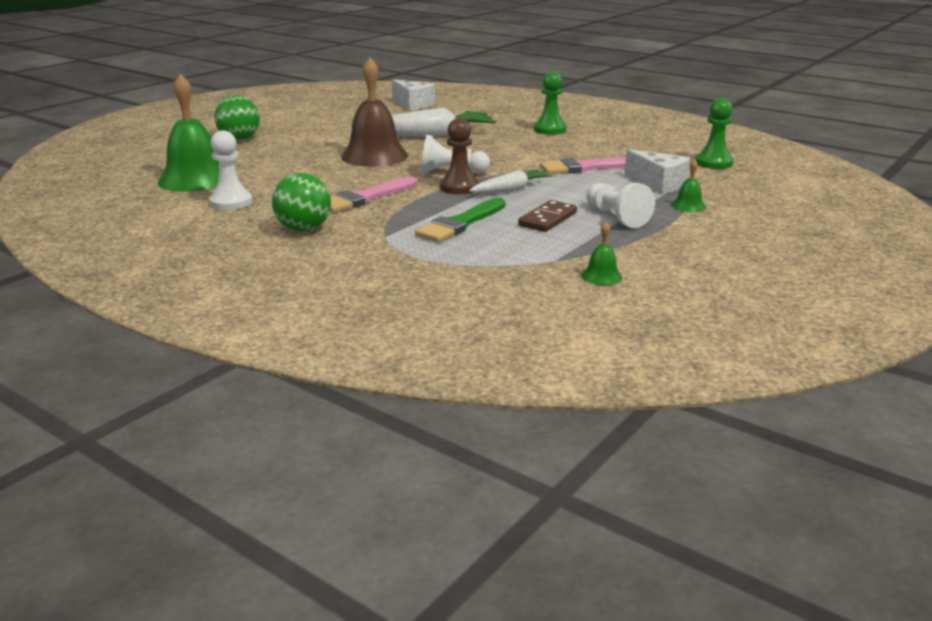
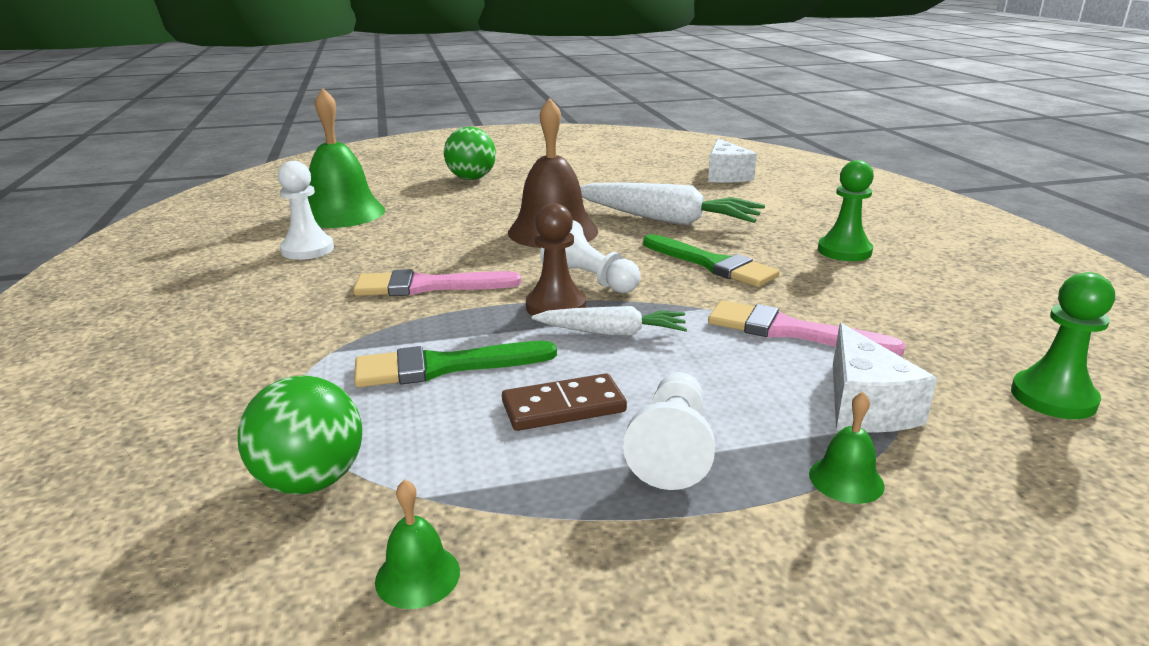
camera: 40 degrees right, 0 degrees up
(303, 229) = (286, 308): green ball -> green ball (311, 481)
(498, 150) = (712, 264): none -> green brush

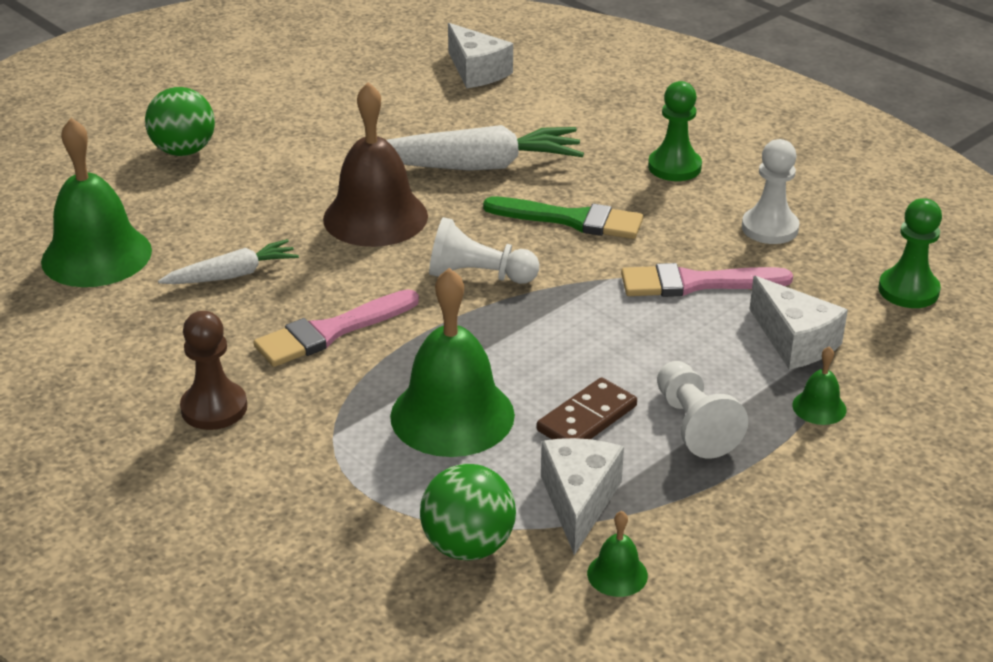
camera: 30 degrees left, 10 degrees up
(307, 250) = (134, 323): white pawn -> white pawn (770, 228)
(444, 367) = (452, 415): green brush -> green bell
(468, 479) = (579, 501): none -> white cheese
(556, 307) = (479, 318): brown pawn -> brown pawn (214, 408)
(613, 333) = (557, 332): white carrot -> white carrot (233, 275)

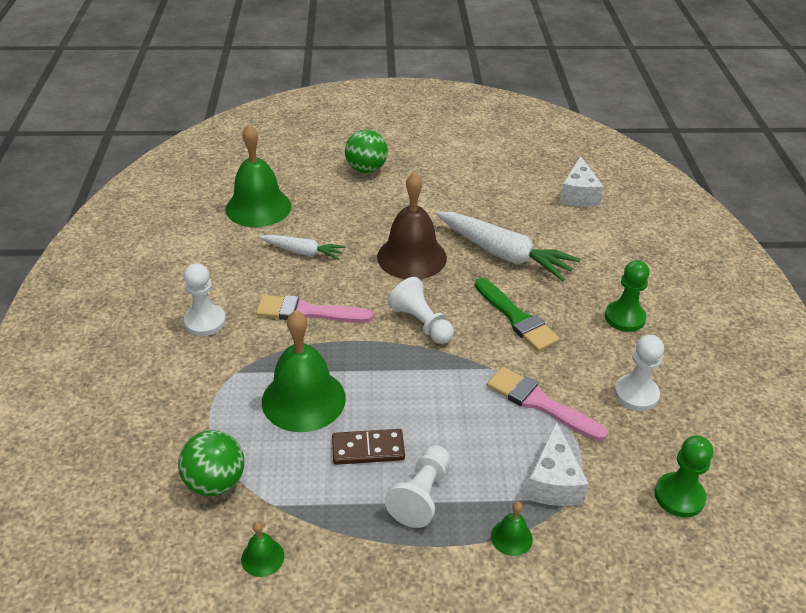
camera: 40 degrees right, 5 degrees up
(214, 408) = (205, 322): brown pawn -> white pawn
(579, 501) = (300, 497): white cheese -> none

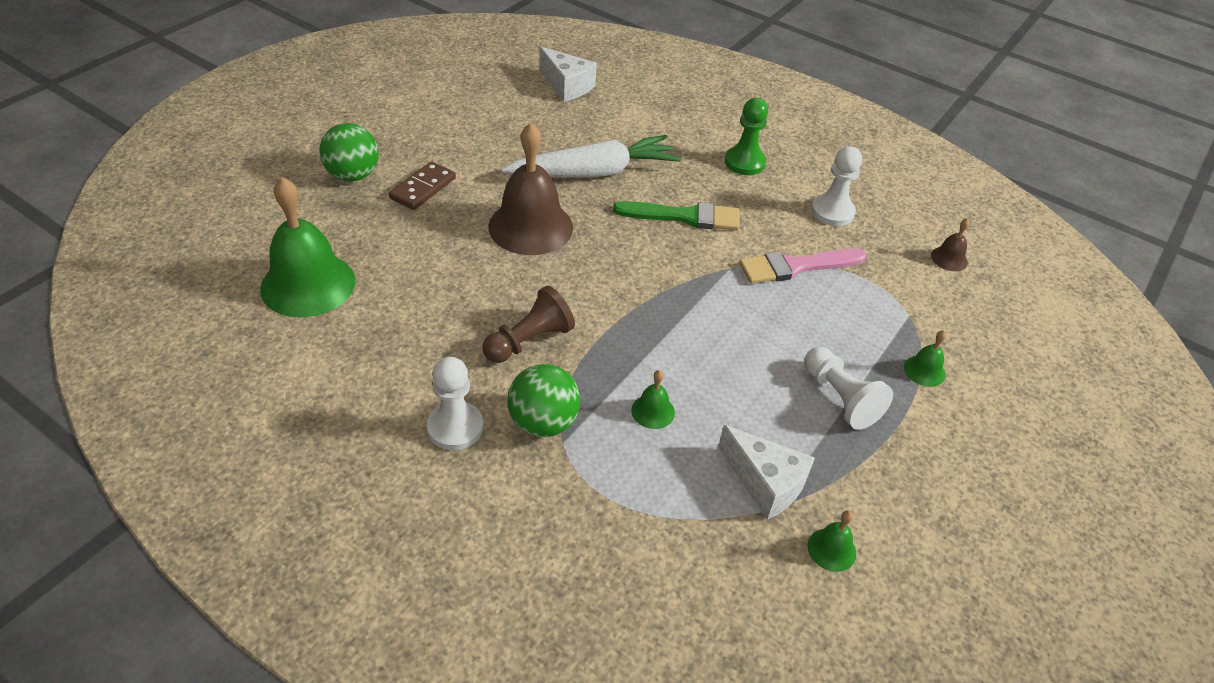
camera: 55 degrees left, 5 degrees up
(215, 482) = (707, 539): green ball -> green ball (543, 423)
(303, 252) = (431, 293): white carrot -> none
(303, 399) = (653, 411): green bell -> green bell, size x0.43
(307, 312) = (529, 341): pink brush -> brown pawn
(368, 449) = (758, 402): brown domino -> brown domino (423, 188)
(421, 323) = (630, 275): white pawn -> none
(553, 482) = (886, 312): white cheese -> white cheese (765, 483)
(679, 496) = (949, 258): green pawn -> brown bell

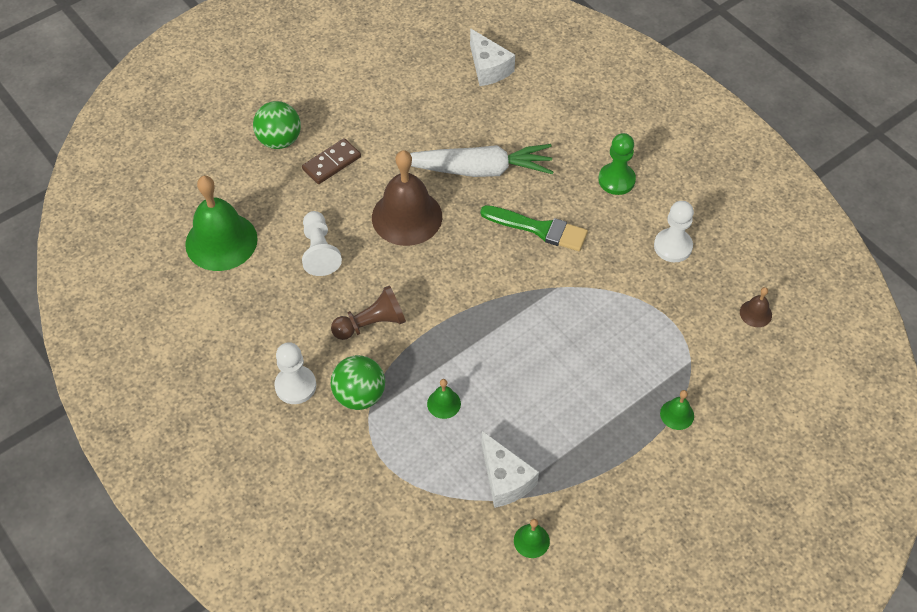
camera: 20 degrees right, 10 degrees up
(796, 267) = (614, 296): pink brush -> none
(840, 398) = (595, 423): white pawn -> white pawn (319, 251)

